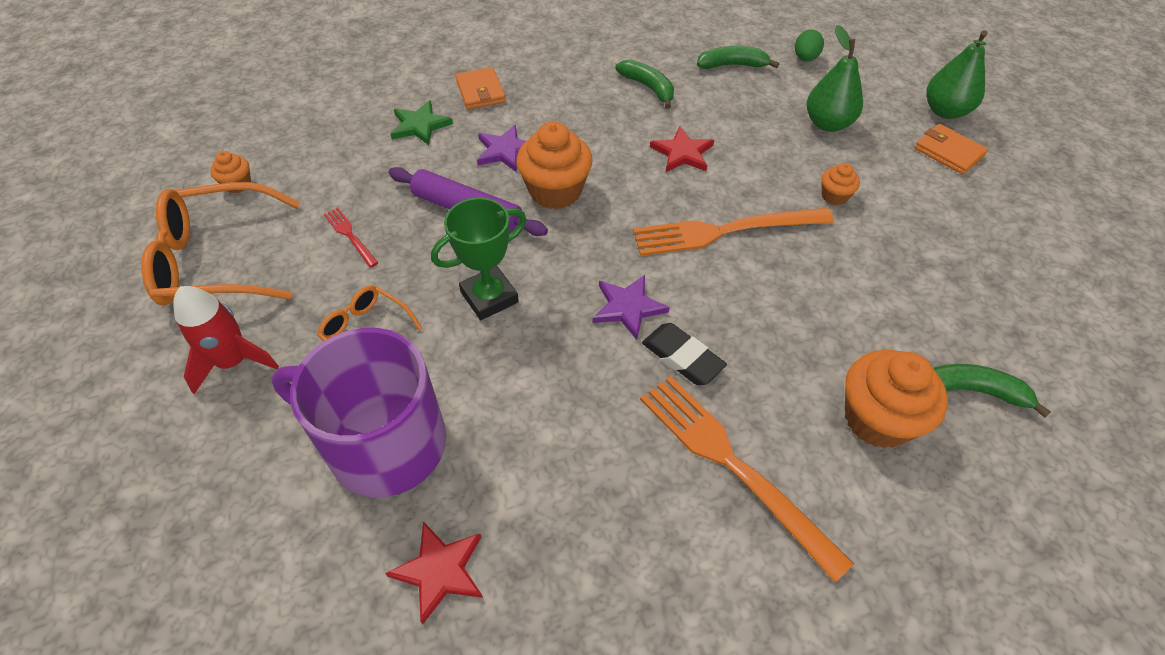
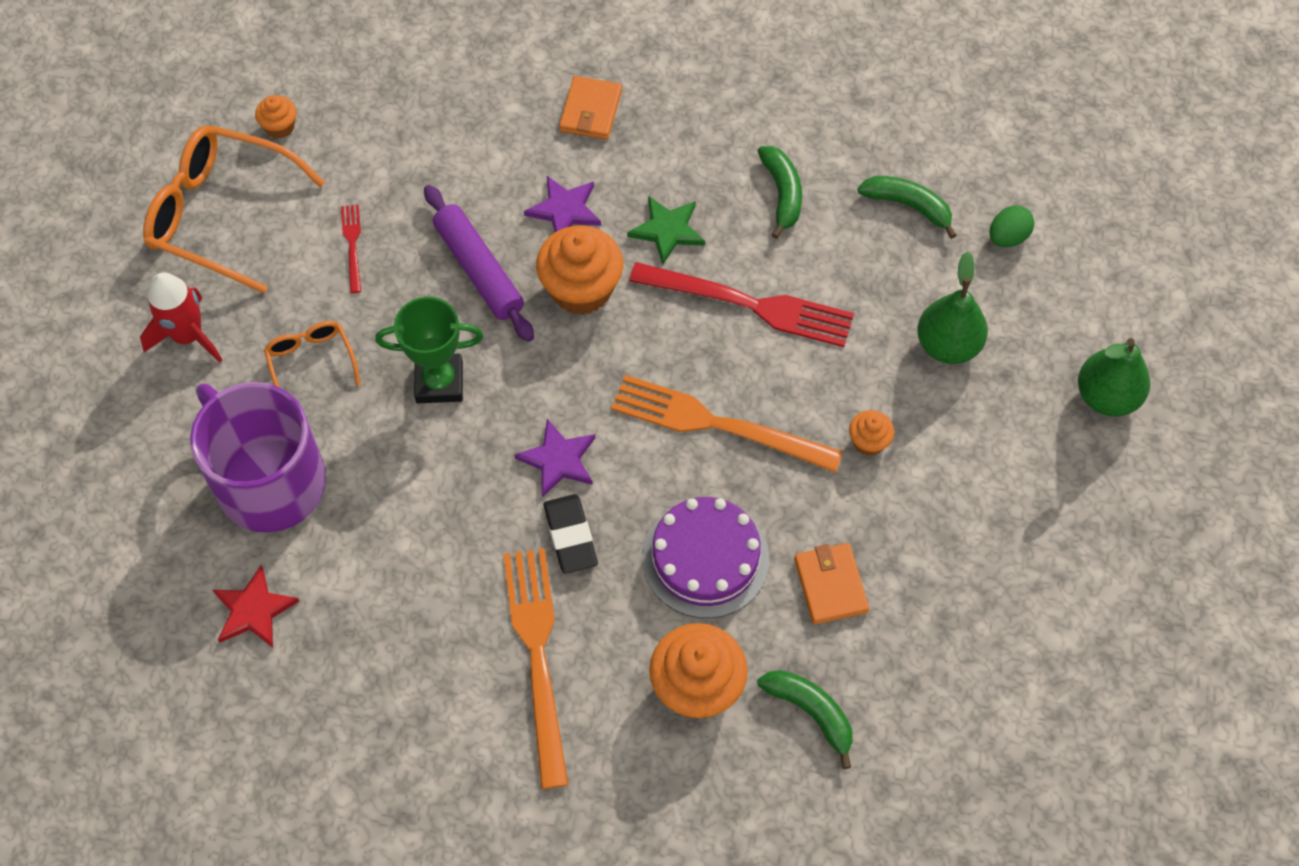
camera: 30 degrees right, 10 degrees up
(420, 125) = (497, 131): green star -> green star (667, 230)
(682, 153) = (750, 305): red star -> red fork
(797, 322) = (705, 558): none -> purple cake
(948, 152) = (1053, 452): orange wallet -> orange wallet (830, 585)

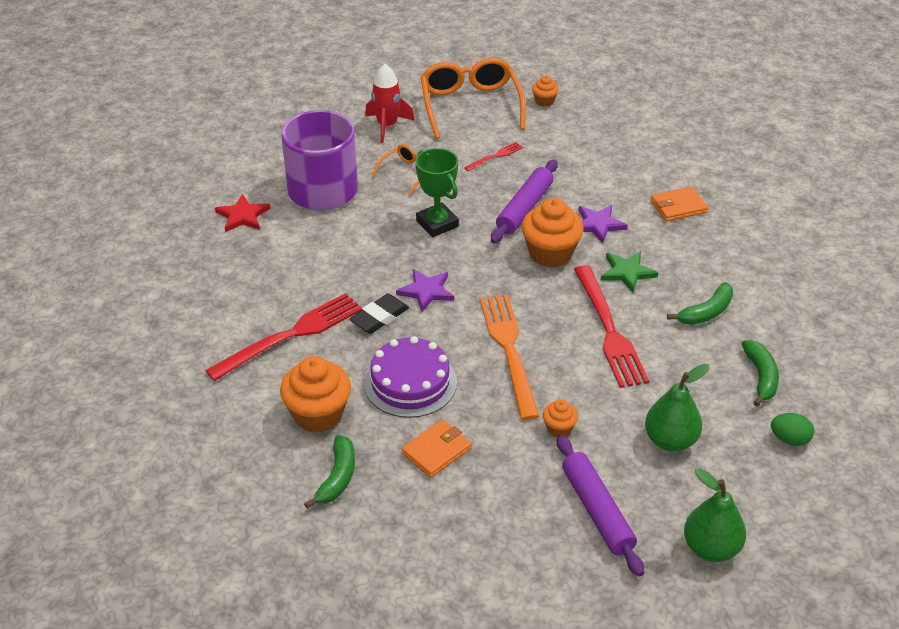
camera: 60 degrees right, 20 degrees down
(537, 655) = (291, 335): orange fork -> red fork
(1004, 471) = (597, 511): none -> purple rolling pin

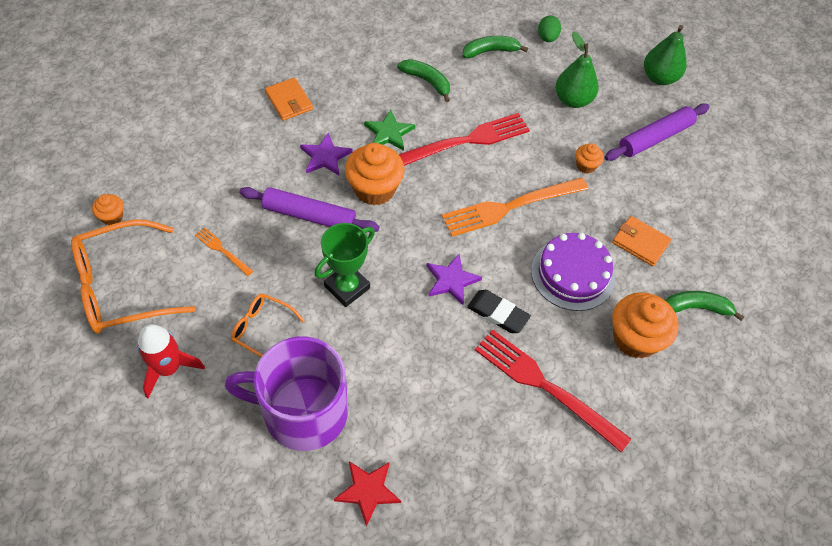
camera: 105 degrees left, 15 degrees up
(495, 156) = (222, 250): red fork -> orange fork

